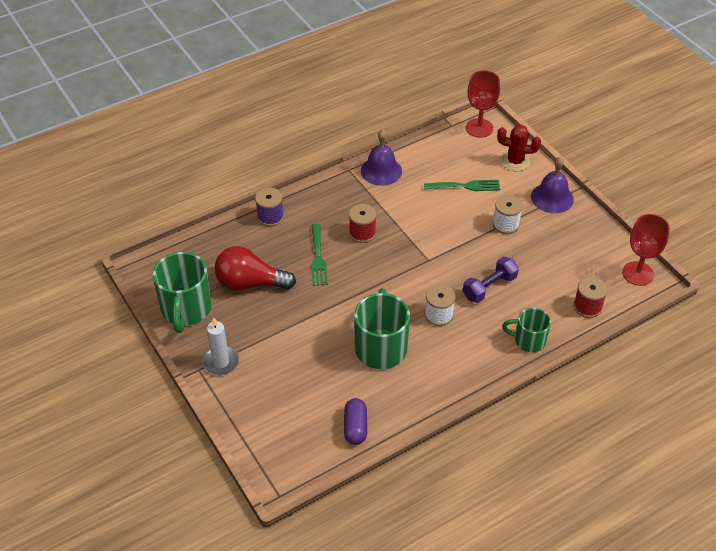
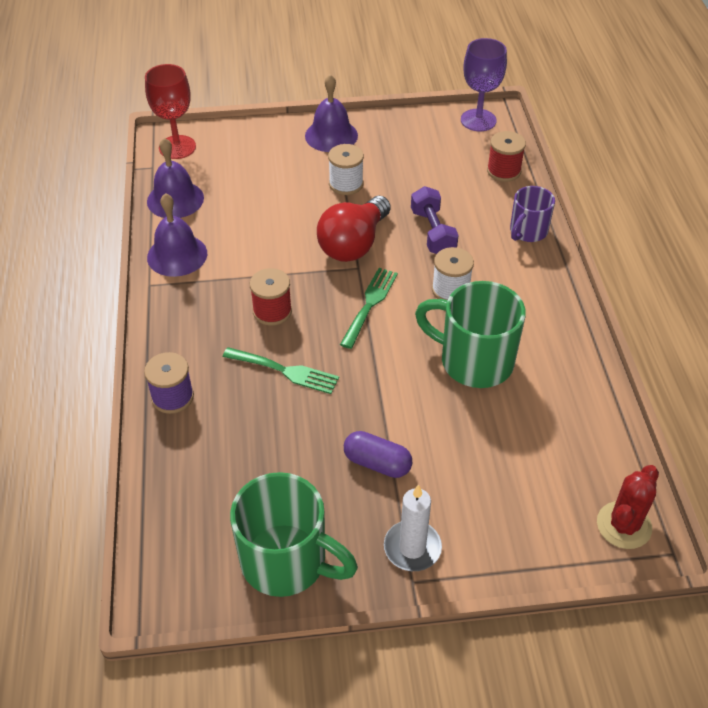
camera: 65 degrees left, 0 degrees up
(250, 283) = (283, 463): red light bulb -> red light bulb (354, 244)
(355, 427) = (590, 432): purple capsule -> purple capsule (377, 463)
(429, 148) = (175, 199): none -> purple bell
(465, 186) = (262, 193): green fork -> green fork (370, 304)
(515, 161) = (254, 140): red cactus -> red cactus (624, 525)
(528, 340) = (527, 231): green mug -> purple mug
(637, 273) = (478, 120): red goblet -> purple goblet

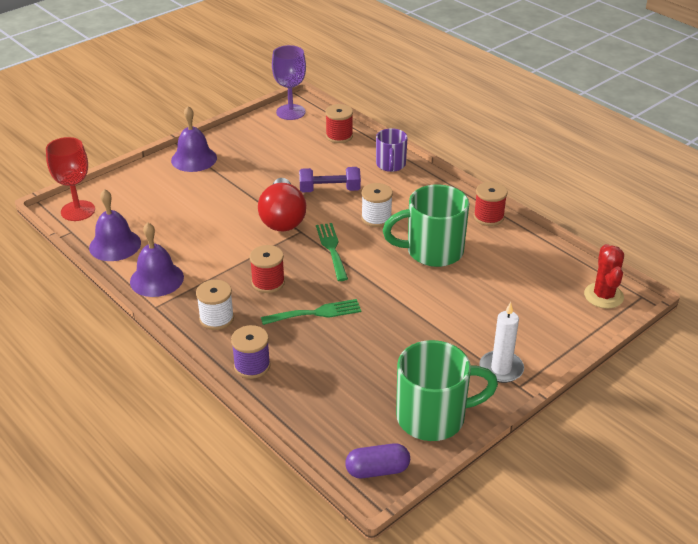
camera: 35 degrees left, 10 degrees down
(346, 184) = (238, 185): white spool -> white spool (216, 318)
(377, 463) = (432, 335): purple capsule -> purple capsule (377, 470)
(433, 232) = (329, 190): purple dumbbell -> purple dumbbell turned 45 degrees counterclockwise
(580, 350) = (488, 217): none -> red spool

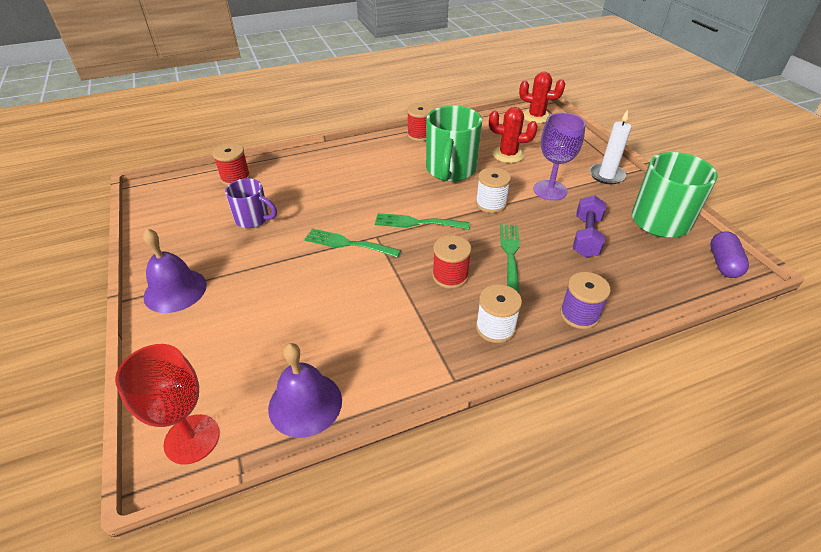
camera: 70 degrees left, 5 degrees up
(157, 279) = (401, 370): purple bell -> none
(282, 218) = (347, 243): red light bulb -> green fork
(290, 112) = (158, 198): purple goblet -> purple goblet (550, 190)
(329, 190) = (321, 203): purple dumbbell -> purple dumbbell (586, 237)
(376, 218) = (385, 187): white spool -> white spool (491, 204)
(390, 165) = (310, 161): purple mug -> purple mug (253, 219)
(493, 286) = (508, 154): none -> red cactus

